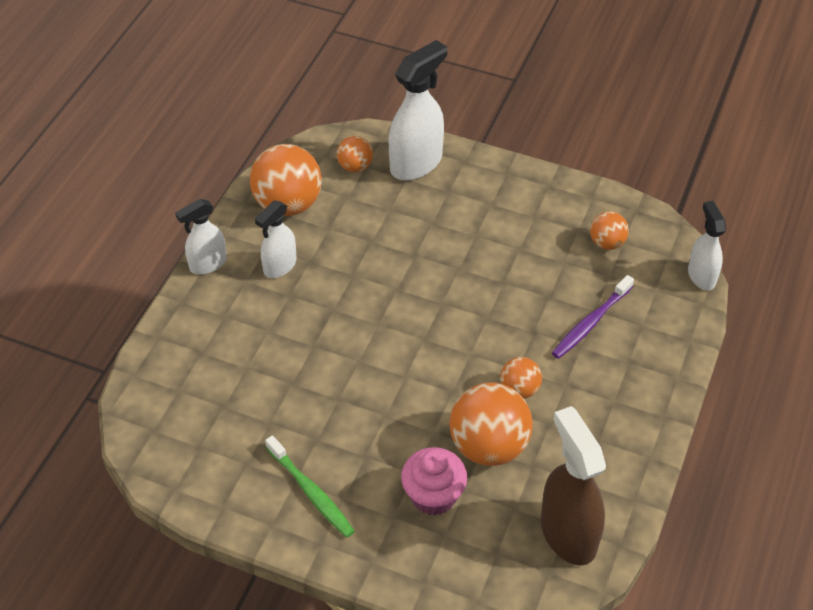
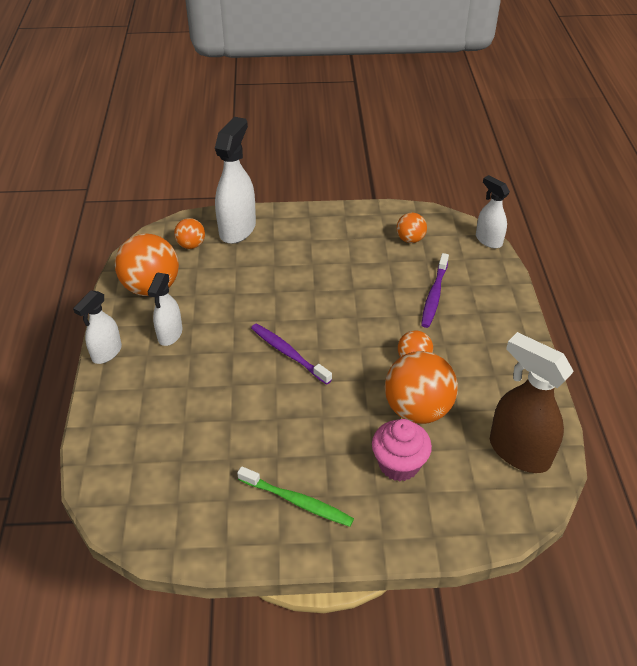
camera: 25 degrees left, 5 degrees down
(389, 333) = (289, 354): none -> purple toothbrush

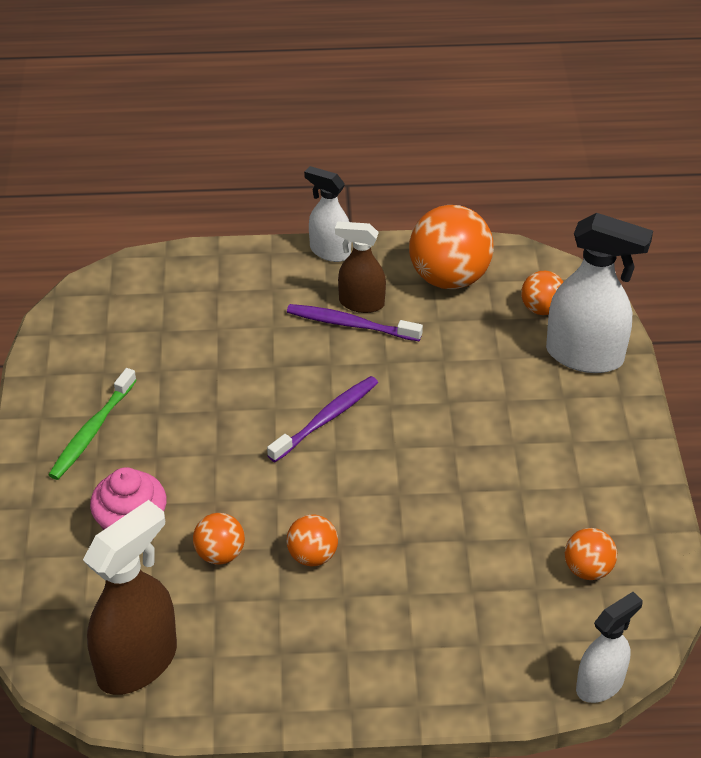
camera: 90 degrees right, 0 degrees up
(170, 334) = (361, 303): white spray bottle -> brown spray bottle
(417, 409) = (220, 554): orange ball -> orange ball, size x0.52
(434, 295) = (451, 592): purple toothbrush -> purple toothbrush (351, 324)

